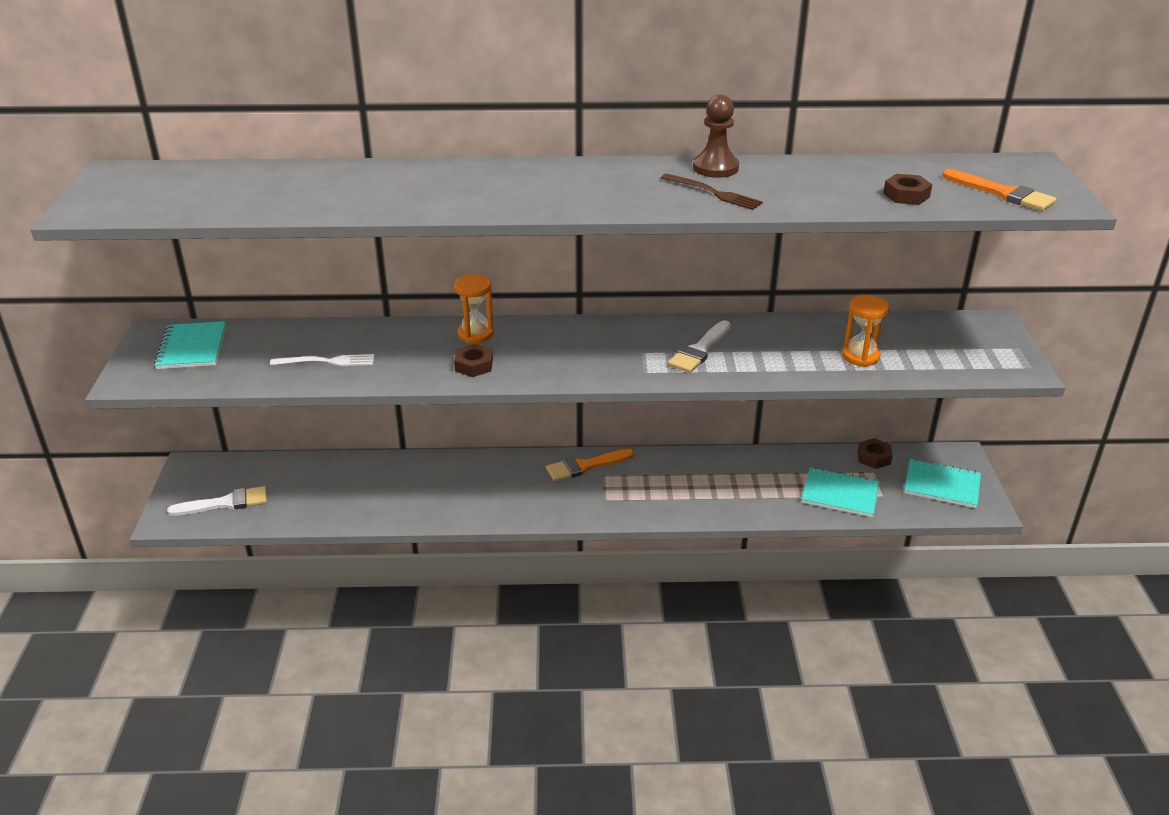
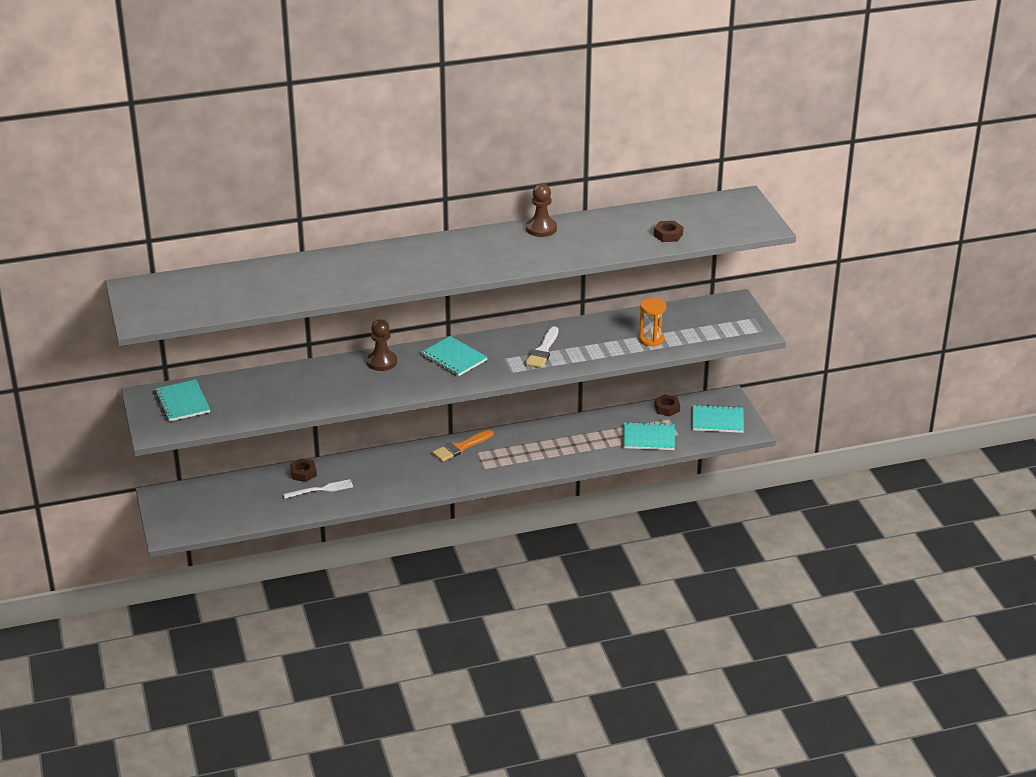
camera: 15 degrees left, 0 degrees up
(225, 503) = (204, 516): white brush -> none
(328, 361) = (288, 397): white fork -> white fork (321, 489)
(474, 365) = (392, 385): brown nut -> brown nut (303, 473)
(475, 334) = (382, 362): orange hourglass -> brown pawn
(574, 342) = (454, 358): none -> turquoise notebook
(714, 193) = (548, 250): brown fork -> none
(1003, 193) = (727, 225): orange brush -> none

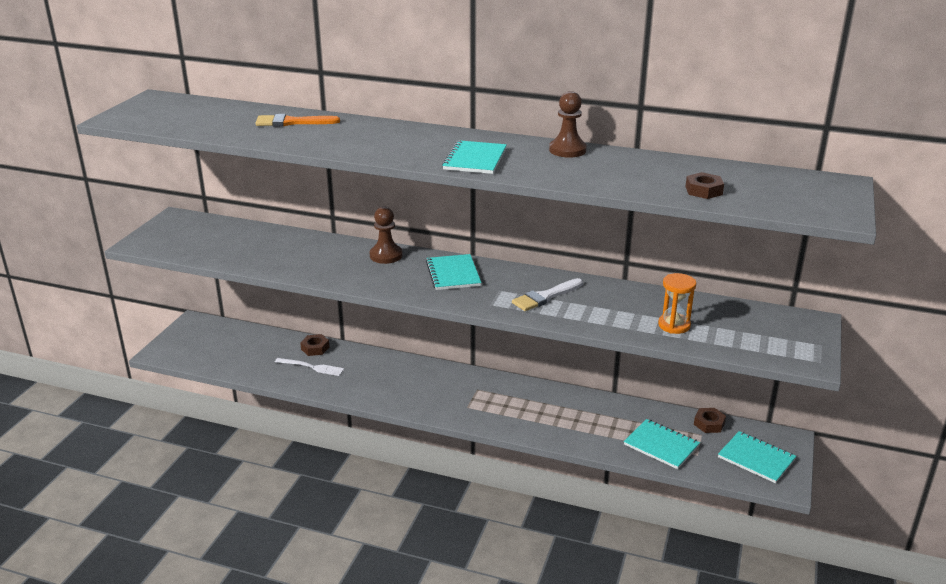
camera: 35 degrees right, 5 degrees down
(182, 402) = (191, 231): turquoise notebook -> turquoise notebook (475, 159)
(460, 447) = (468, 380): orange brush -> orange brush (292, 122)

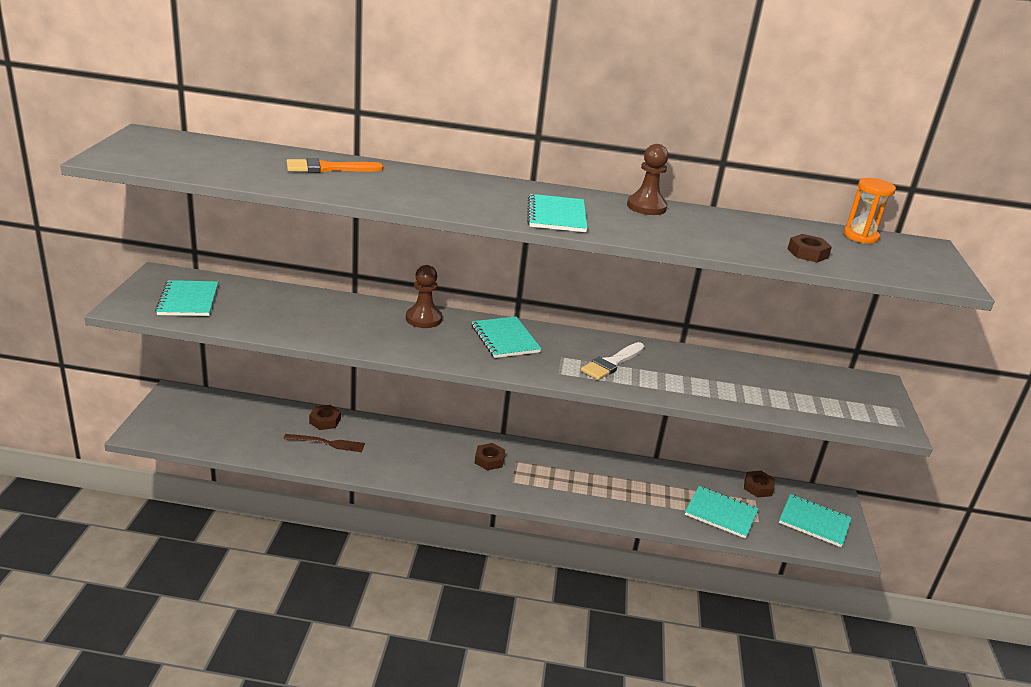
camera: 15 degrees left, 0 degrees up
(190, 238) = (188, 300): none -> turquoise notebook
(312, 367) = (328, 443): white fork -> brown fork
(452, 387) = (489, 460): none -> brown nut
(674, 325) = (752, 391): orange hourglass -> orange hourglass (860, 236)

